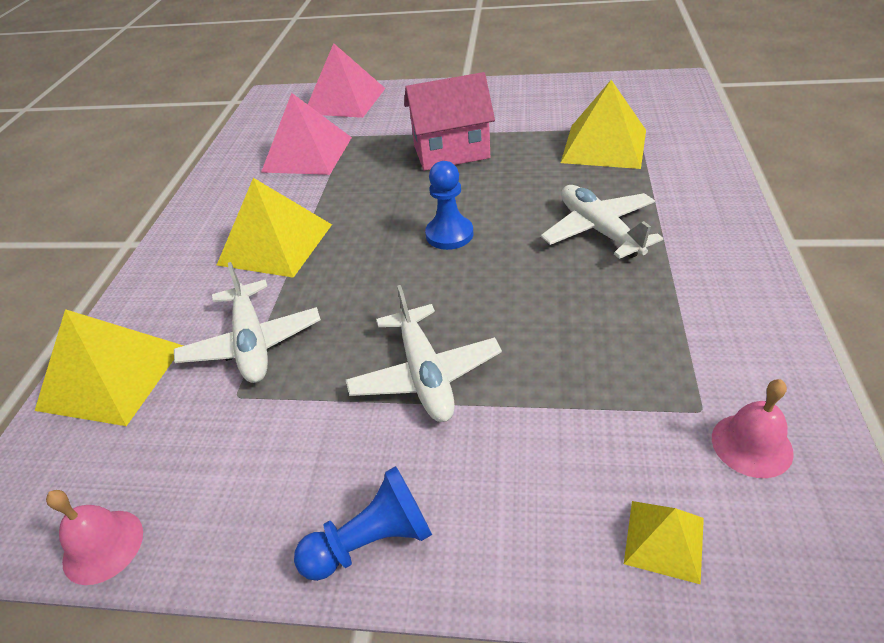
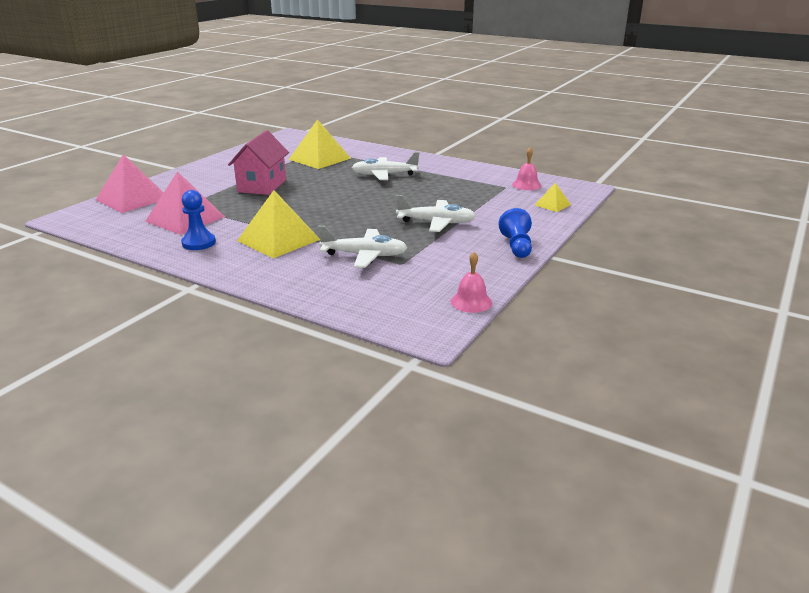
camera: 70 degrees left, 15 degrees down
(111, 376) = (343, 295): yellow pyramid -> none
(449, 234) = (340, 200): blue pawn -> blue pawn (199, 243)

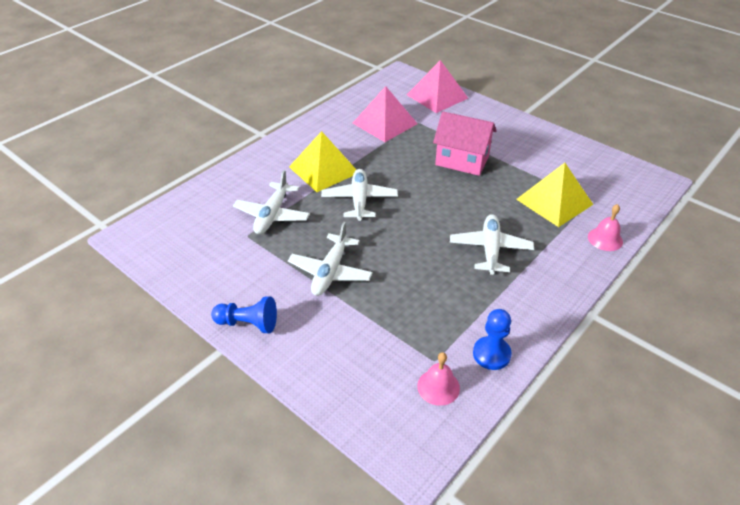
camera: 100 degrees right, 15 degrees up
(199, 243) = (332, 132): blue pawn -> blue pawn (491, 354)
(330, 220) = (359, 200): none -> white plane
(471, 302) = (157, 266): pink bell -> pink bell (605, 239)
(552, 205) = (357, 395): yellow pyramid -> none

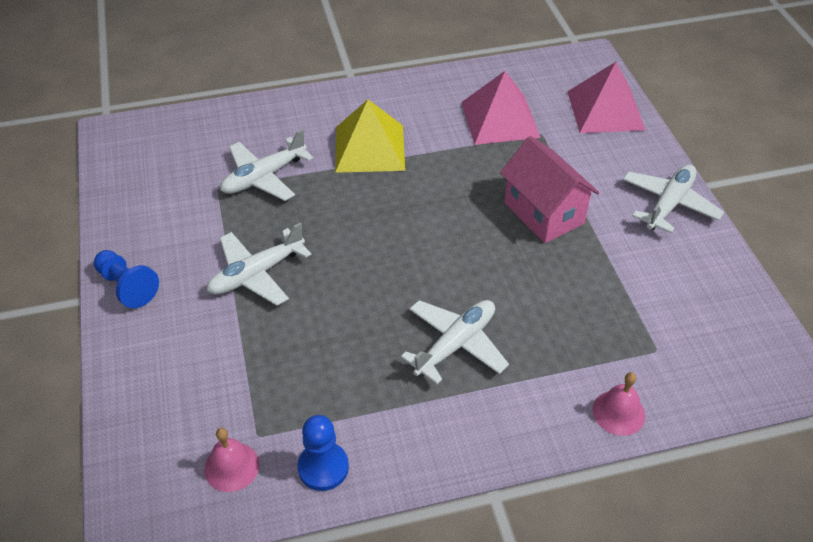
camera: 35 degrees right, 5 degrees up
(359, 200) = (370, 205): white plane -> white plane (669, 204)
(554, 201) = (605, 327): yellow pyramid -> none

